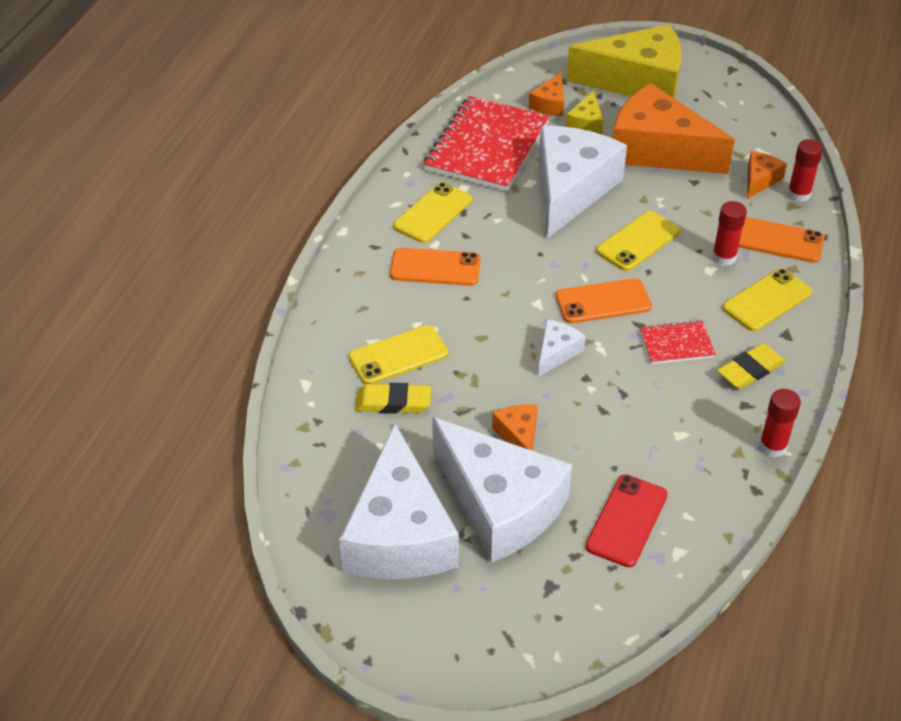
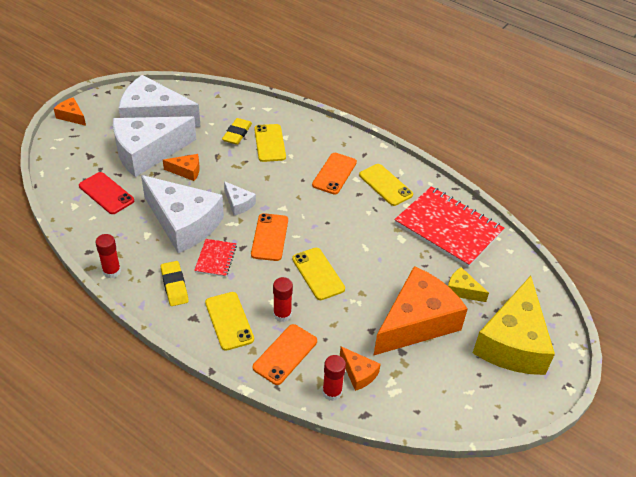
camera: 105 degrees right, 0 degrees up
(550, 104) = (492, 277): orange cheese -> orange cheese (72, 116)
(571, 190) = (386, 257): white cheese -> white cheese (183, 223)

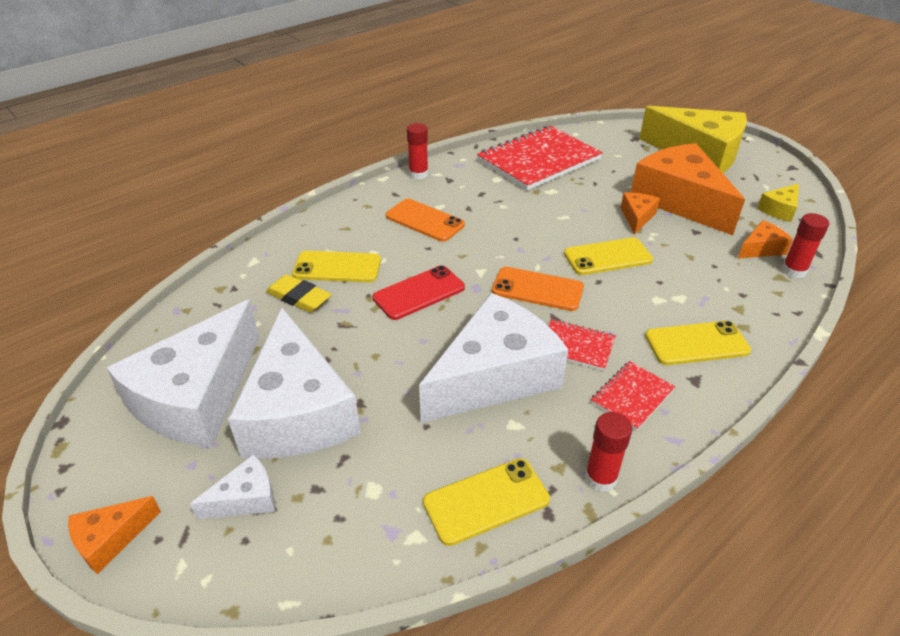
camera: 75 degrees left, 5 degrees down
(106, 193) = (393, 480): red phone -> red phone (419, 293)
(174, 286) = (632, 396): yellow eraser -> red notebook
(186, 171) = (368, 363): orange cheese -> orange cheese (637, 217)
(238, 203) = (462, 312): white cheese -> white cheese (246, 498)
(282, 314) = (679, 294): red glue stick -> red glue stick (418, 174)
(285, 354) = (745, 299): orange phone -> none
(385, 185) = (458, 187): yellow phone -> yellow phone (486, 501)
(462, 290) = (632, 168): yellow cheese -> yellow cheese (779, 209)

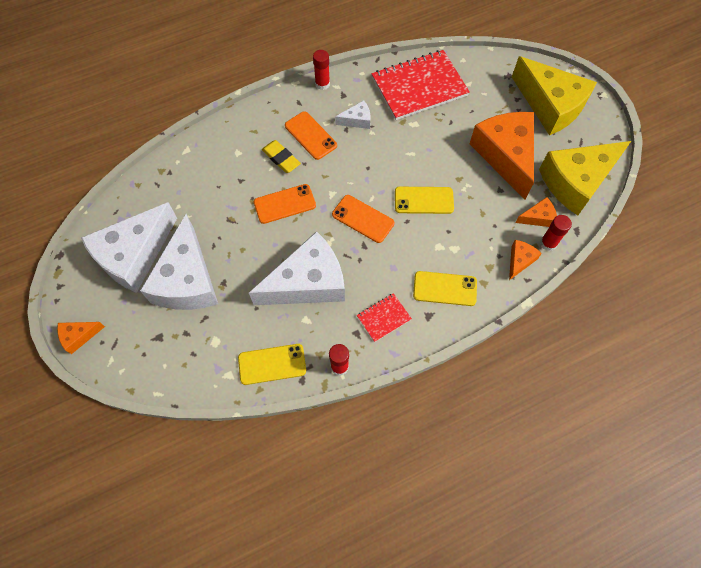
camera: 15 degrees right, 25 degrees up
(246, 498) = (148, 330): white cheese -> white cheese (357, 120)
(299, 297) = (208, 190): yellow eraser -> yellow eraser (281, 158)
(337, 267) = (239, 168): yellow phone -> none
(419, 293) = (285, 204): red phone -> orange phone
(576, 346) = (367, 272): red notebook -> none
(637, 217) = (464, 166): orange cheese -> orange cheese (519, 261)
(779, 209) = (576, 182): yellow cheese -> yellow cheese, size x2.29

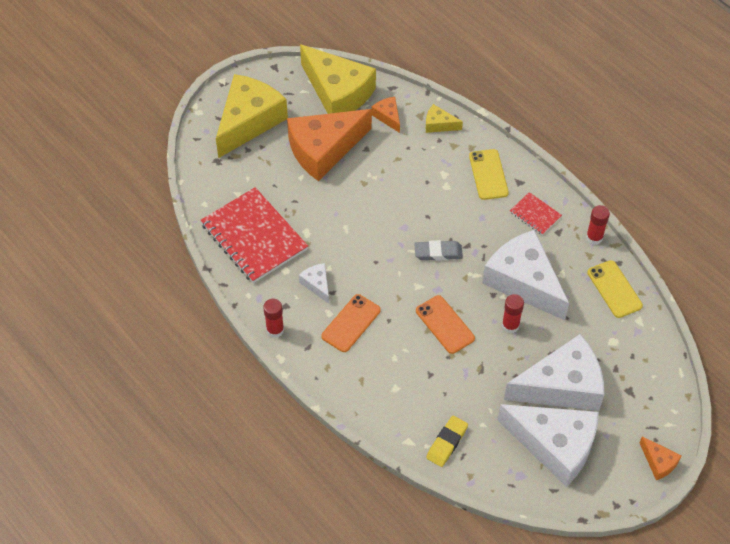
camera: 105 degrees left, 10 degrees down
(281, 158) = (389, 343): yellow eraser -> yellow eraser (447, 443)
(363, 219) = (438, 252): orange phone -> grey eraser
(424, 200) = (399, 207): yellow phone -> none
(519, 261) = (439, 124): orange cheese -> yellow cheese
(548, 243) = (413, 106): red glue stick -> red glue stick (510, 325)

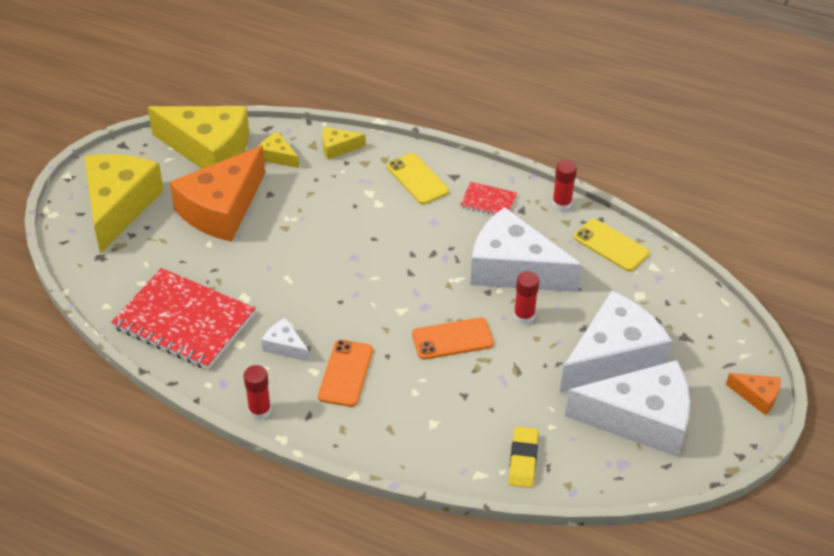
camera: 25 degrees left, 10 degrees down
(388, 117) = (277, 156): orange cheese -> yellow cheese
(438, 252) = (405, 270): grey eraser -> none
(445, 324) = (452, 339): orange phone -> orange phone turned 45 degrees counterclockwise

